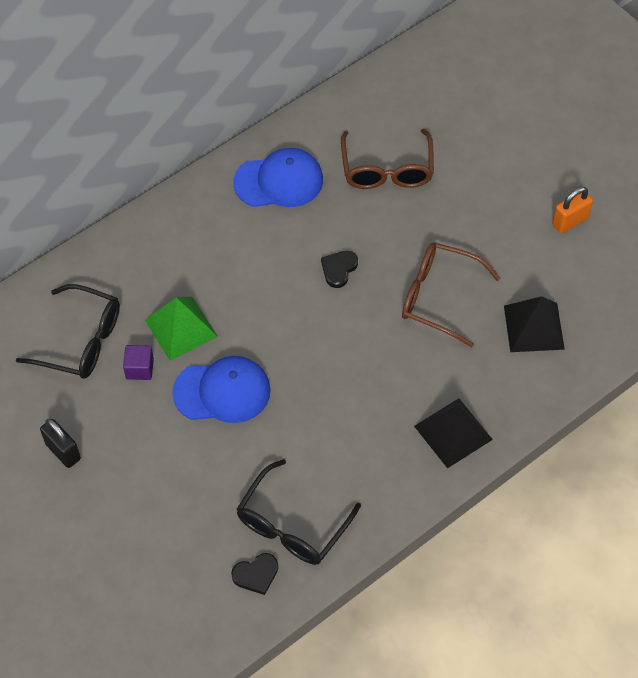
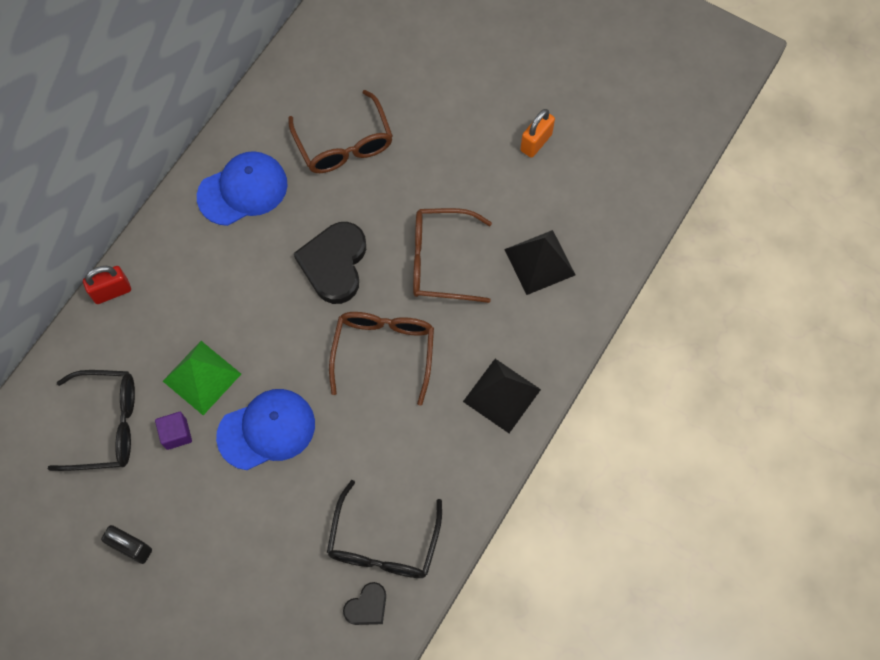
camera: 20 degrees left, 10 degrees up
(129, 231) = (112, 292): none -> red padlock
(339, 269) = (334, 264): black heart -> black heart, size x1.93
(356, 359) = (384, 352): none -> brown glasses

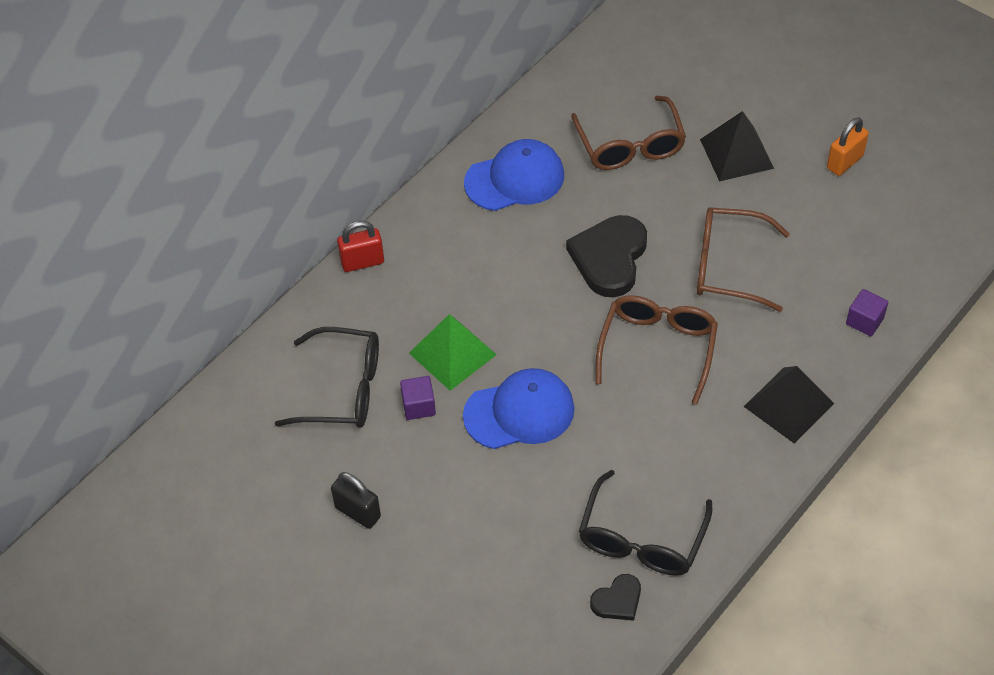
camera: 10 degrees right, 15 degrees down
(539, 262) = (841, 278): black pyramid -> black pyramid (736, 153)
(562, 303) = (864, 321): none -> purple cube

